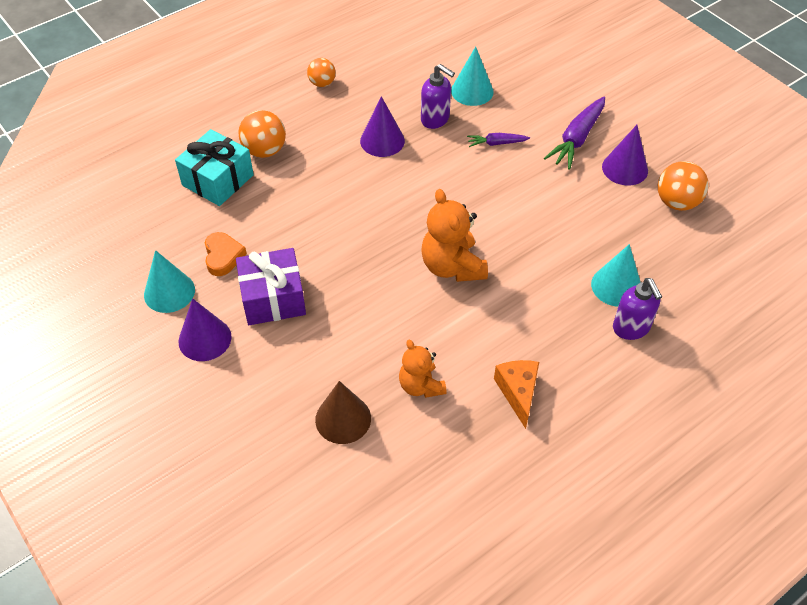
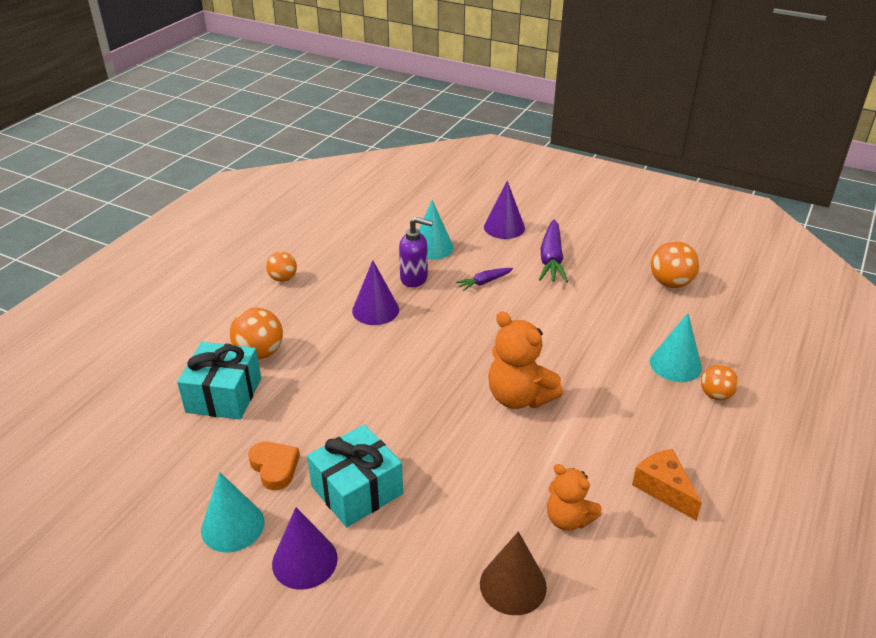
camera: 25 degrees left, 15 degrees down
(273, 298) = (357, 490): purple gift -> turquoise gift
(625, 168) = (608, 270): purple cone -> purple cone (504, 227)
(631, 328) = (715, 395): purple soap dispenser -> orange ball

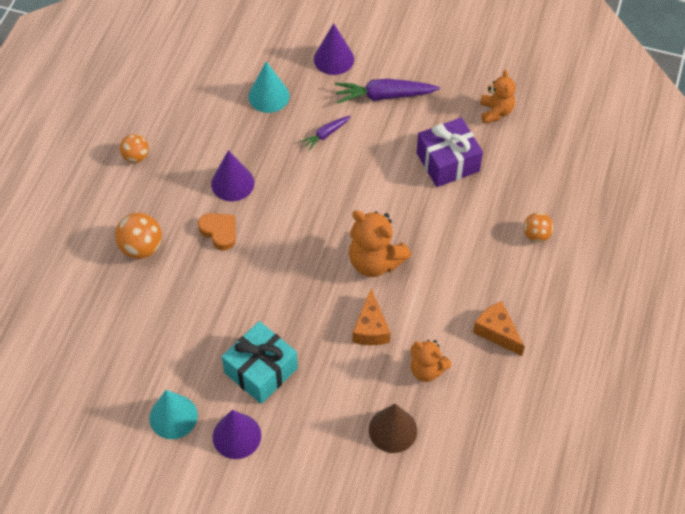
camera: 10 degrees left, 20 degrees up
(224, 395) = (125, 297): turquoise gift -> none
(275, 467) = (190, 360): orange heart -> orange heart (219, 232)
(414, 278) = (260, 139): purple soap dispenser -> none
(503, 463) = (371, 328): none -> orange cheese
(551, 259) = (384, 96): purple carrot -> purple carrot turned 90 degrees clockwise
(614, 318) = (447, 162): none -> purple gift
(670, 283) = (496, 112): orange ball -> orange teddy bear
(675, 364) = (502, 207): turquoise cone -> none

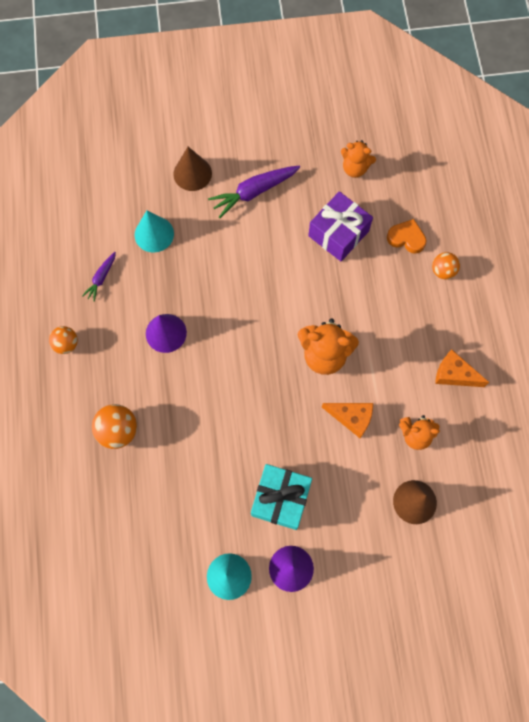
camera: 25 degrees left, 15 degrees up
(219, 232) = (178, 385): orange heart -> orange heart (406, 238)
(326, 134) = (223, 251): purple carrot -> purple carrot (101, 278)
(334, 59) = (192, 173): purple cone -> brown cone
(371, 328) = (351, 417): orange cheese -> orange cheese turned 45 degrees counterclockwise
(496, 112) = (355, 168): orange teddy bear -> orange teddy bear turned 135 degrees clockwise

